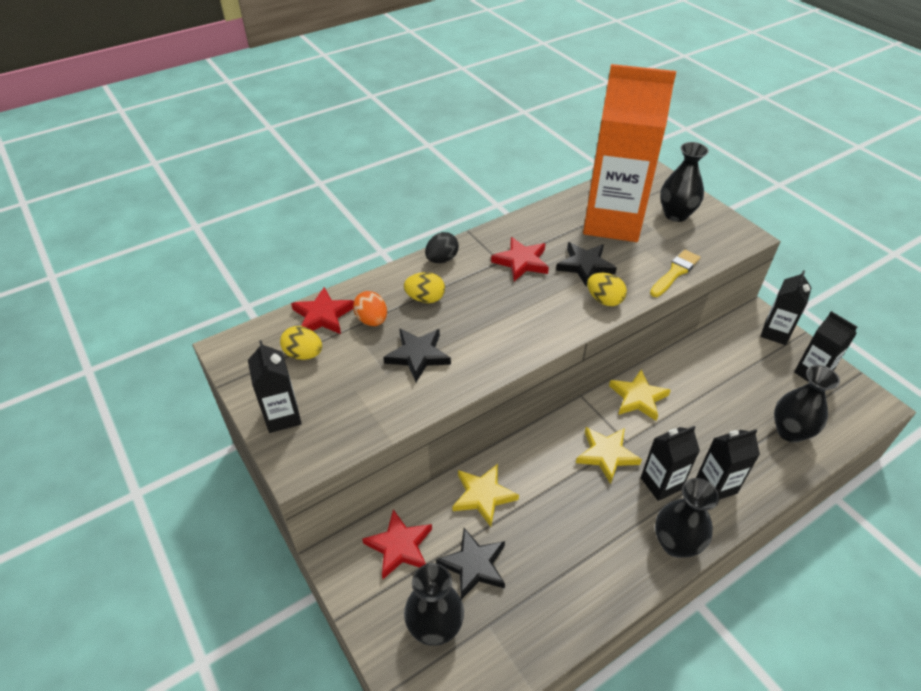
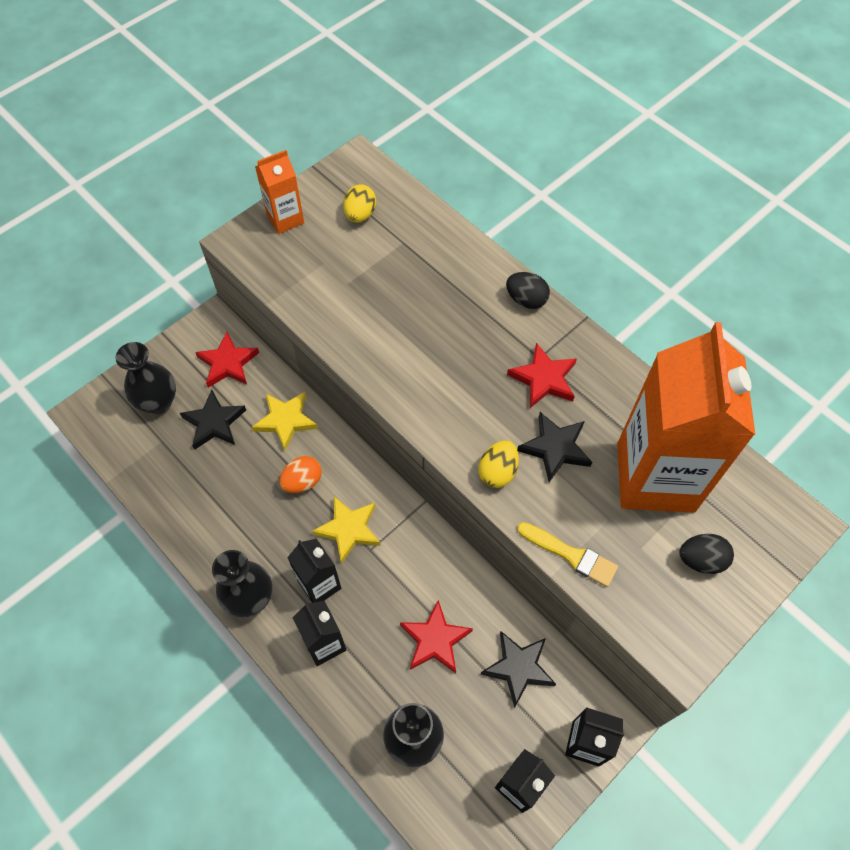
camera: 80 degrees right, 15 degrees up
(282, 416) = (285, 219): black carton -> orange carton
(323, 315) = (414, 216): red star -> red star (435, 640)
(372, 320) = (416, 256): orange egg -> orange egg (302, 482)
(418, 355) = (374, 304): black star -> black star (518, 668)
(425, 298) = (458, 295): yellow egg -> none
(638, 398) = (434, 561): yellow star -> none
(676, 214) = (701, 560): black vase -> black egg

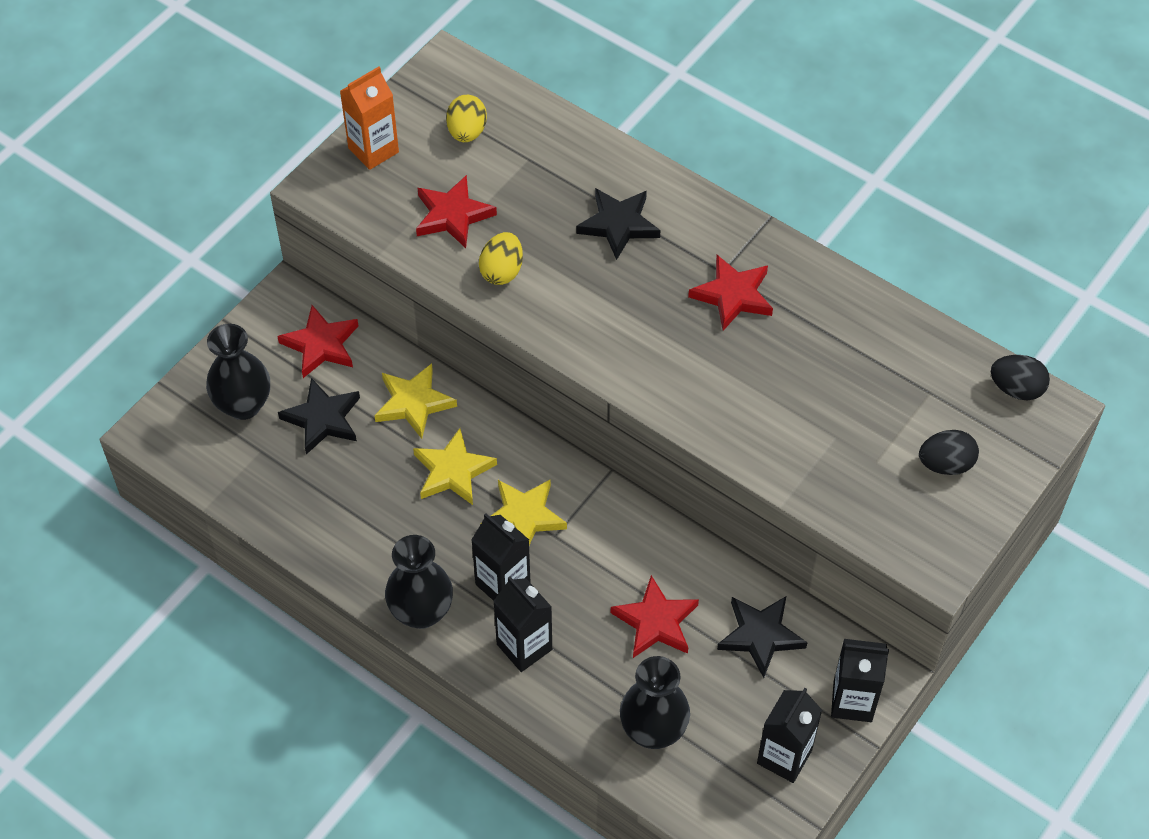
camera: 10 degrees left, 5 degrees down
(302, 482) = (453, 471): orange egg -> yellow star
(333, 279) = (453, 215): none -> red star
(497, 472) = (699, 406): yellow egg -> yellow egg (502, 271)
(526, 300) = (694, 207): black egg -> black egg (1016, 389)
(555, 448) = (761, 370): black star -> black star (618, 225)
(571, 555) = (799, 481): yellow brush -> none
(655, 477) = (881, 384): orange carton -> none

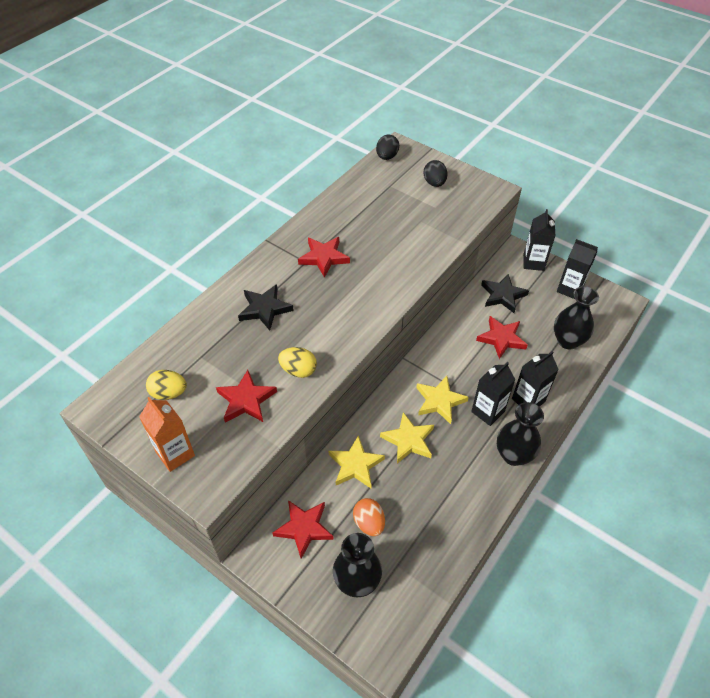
camera: 90 degrees left, 5 degrees down
(323, 419) = (369, 523): black star -> orange egg

